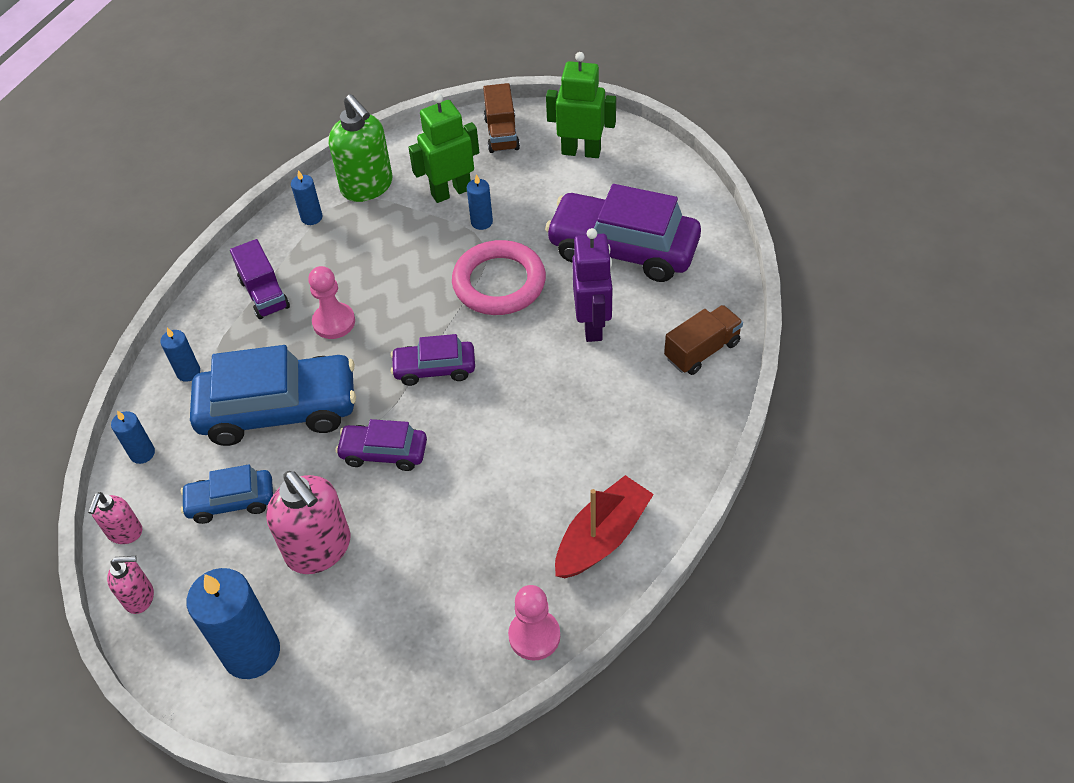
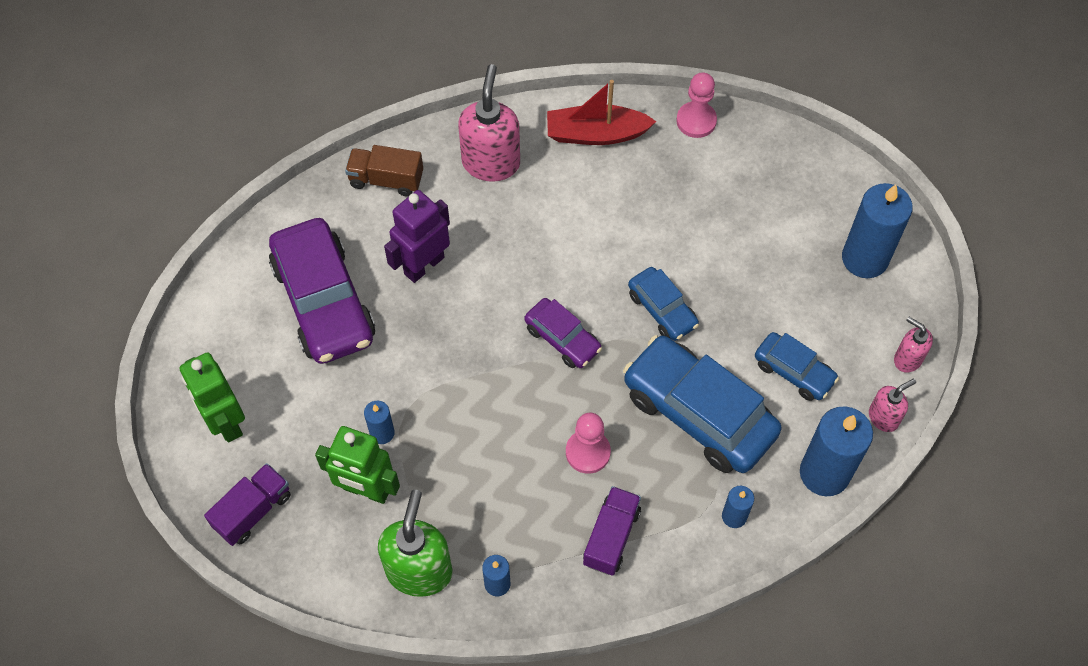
camera: 135 degrees left, 10 degrees up
(142, 453) = (824, 473): blue candle -> blue candle, size x2.03
(319, 549) = (767, 284): pink soap dispenser -> pink soap dispenser (491, 162)
(384, 452) = (662, 309): purple car -> blue car
(499, 283) = (438, 363): pink ring -> none
(501, 133) = (253, 511): brown truck -> purple truck

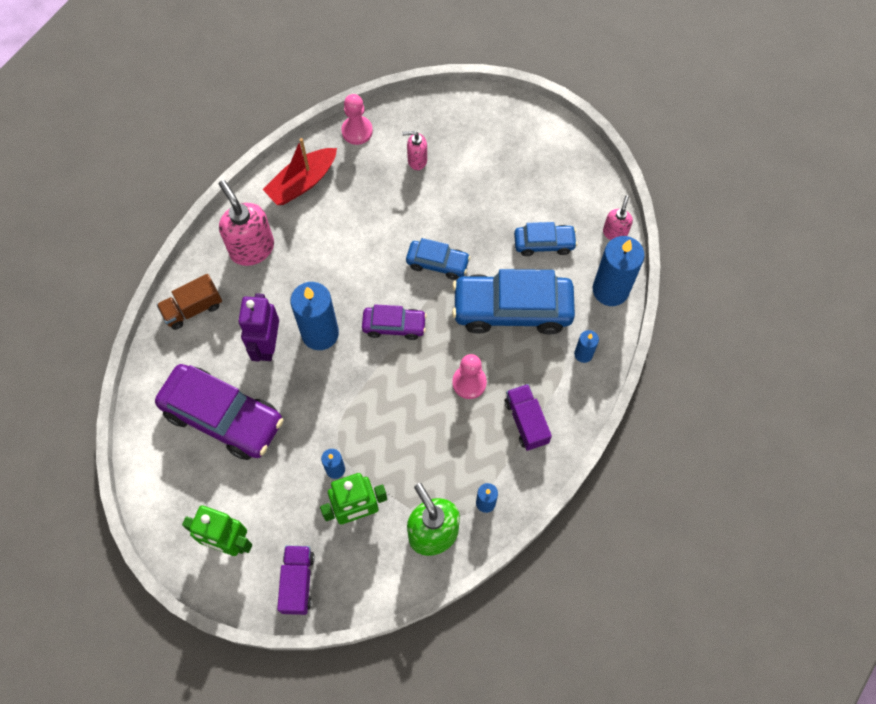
camera: 40 degrees left, 5 degrees up
(865, 258) = (526, 146): blue candle -> blue candle (320, 333)
(907, 359) = (599, 188): pink soap dispenser -> pink soap dispenser (417, 160)

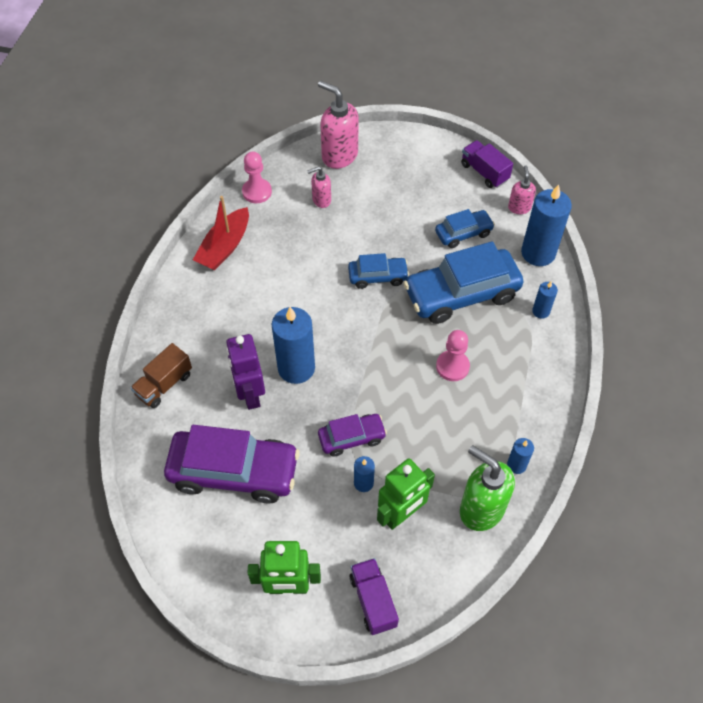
camera: 20 degrees left, 10 degrees down
(252, 248) = (200, 315): pink soap dispenser -> pink soap dispenser (339, 155)
(394, 326) = (362, 340): purple car -> purple car (352, 438)
(526, 422) = (519, 383): purple truck -> purple truck (484, 172)

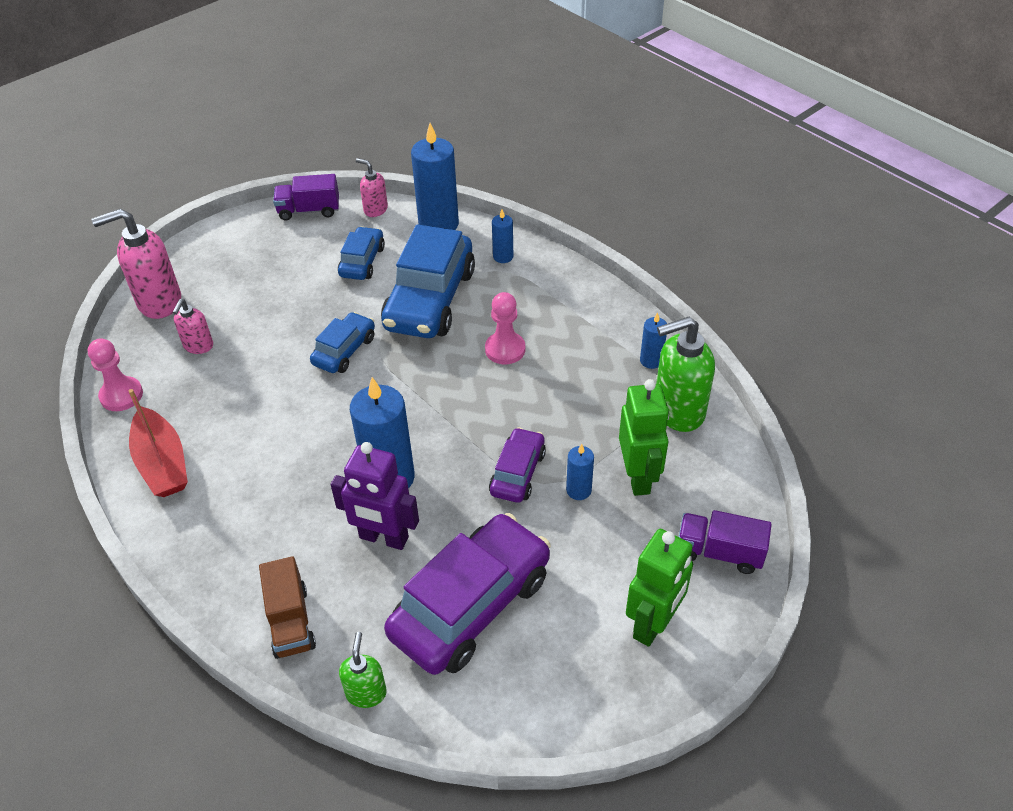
camera: 55 degrees left, 10 degrees down
(143, 453) = (366, 693): none -> green soap dispenser

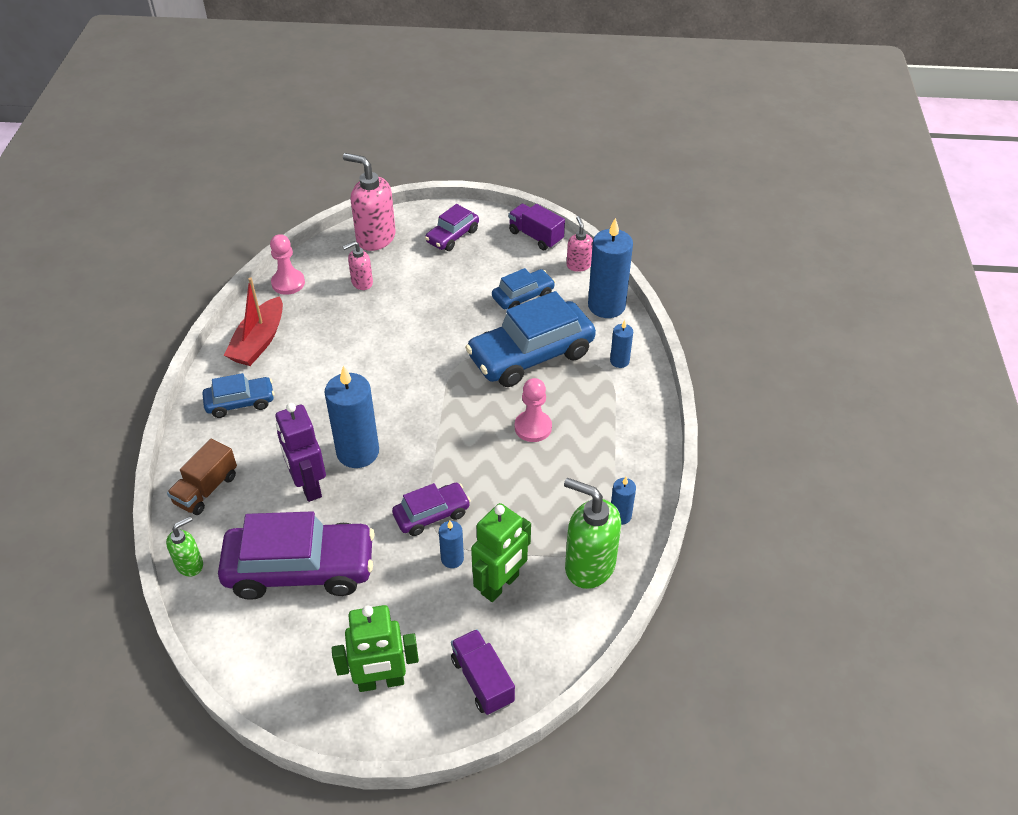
camera: 45 degrees right, 0 degrees up
(233, 255) = (452, 236): none -> purple car
(344, 351) = (436, 349): blue car -> blue car (240, 402)

